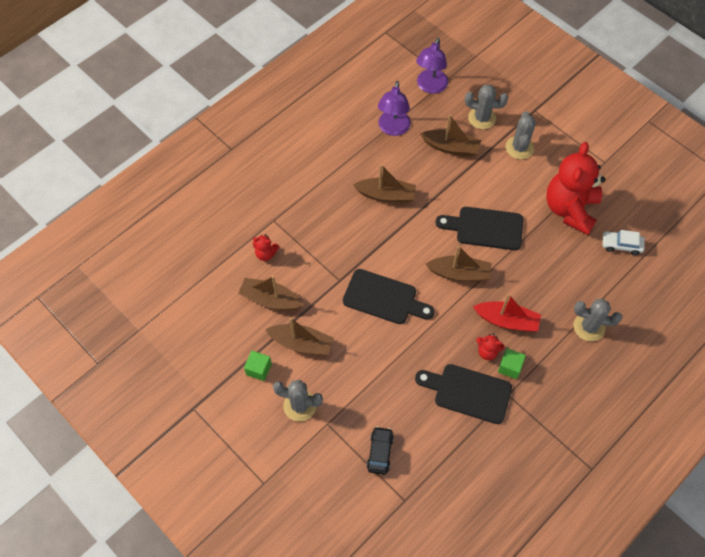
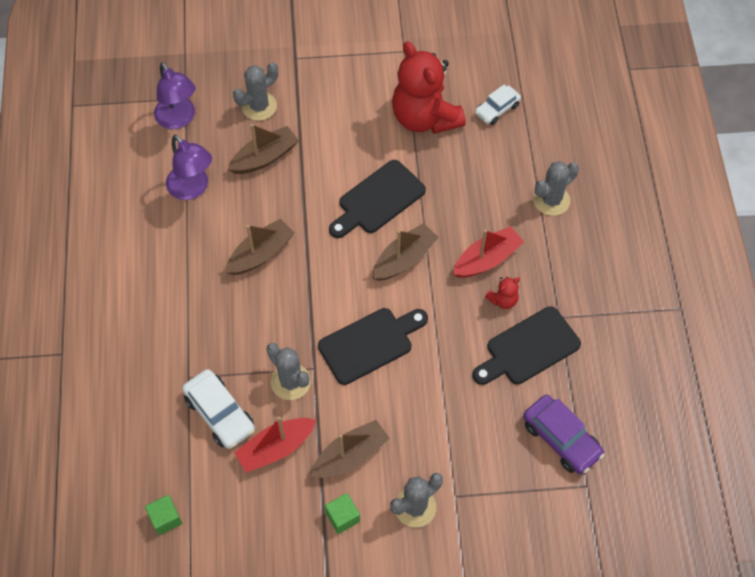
camera: 50 degrees left, 0 degrees up
(266, 254) = (220, 414): red teddy bear -> white car
(270, 299) = (276, 448): brown boat -> red boat
(380, 452) = (523, 471): black car -> none
(423, 460) = (561, 439): none -> purple car
(510, 367) = (534, 294): green cube -> green cube (165, 518)
(519, 148) = (322, 103): grey cactus -> grey cactus (290, 382)

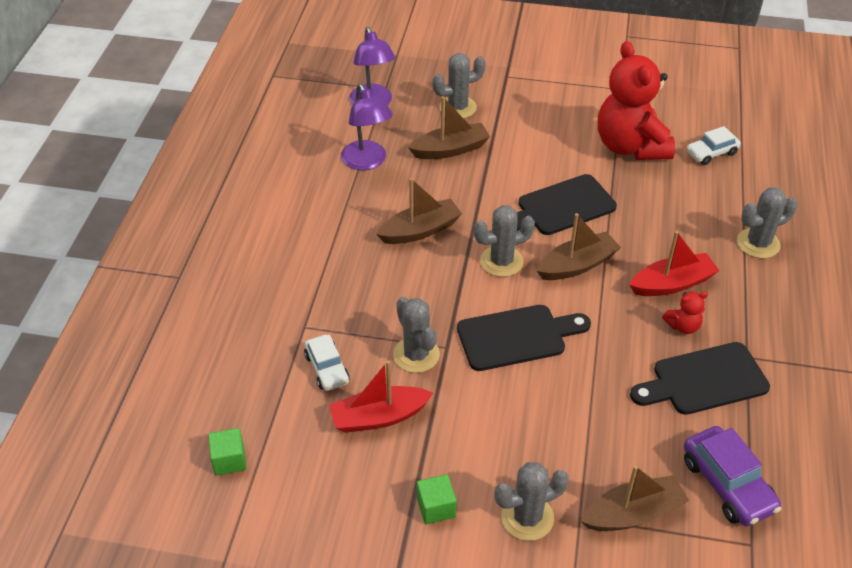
camera: 15 degrees right, 15 degrees down
(220, 414) = (327, 369): white car -> white car, size x0.66
(339, 270) = (501, 261): none -> grey cactus
(350, 456) = (463, 444): brown boat -> brown boat (632, 513)

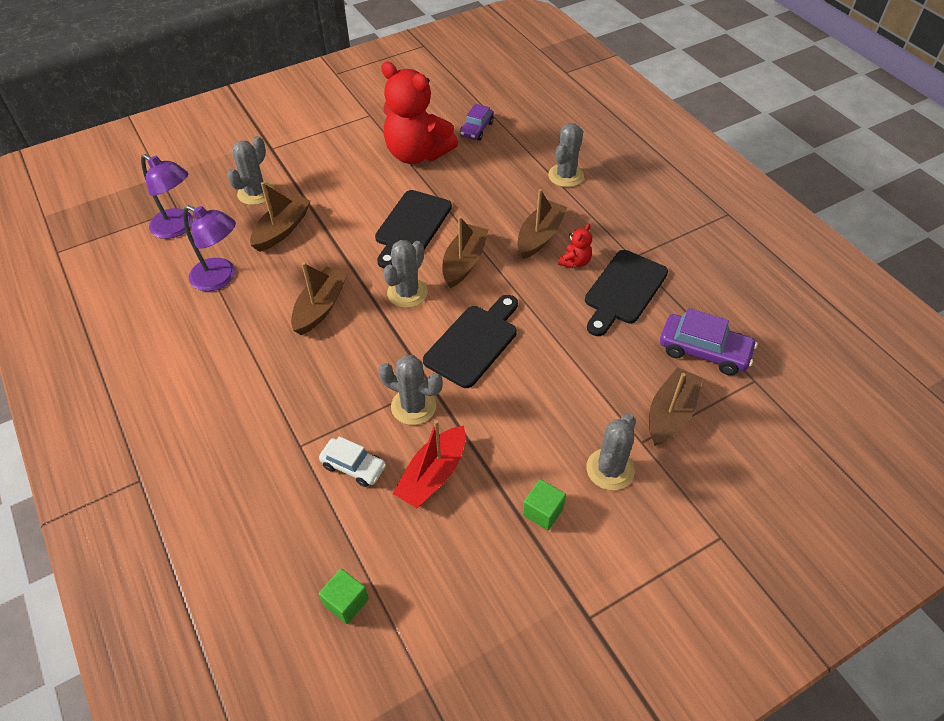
camera: 40 degrees left, 5 degrees up
(672, 284) = (539, 236): red boat -> brown boat
(711, 153) = (476, 129): white car -> purple car

